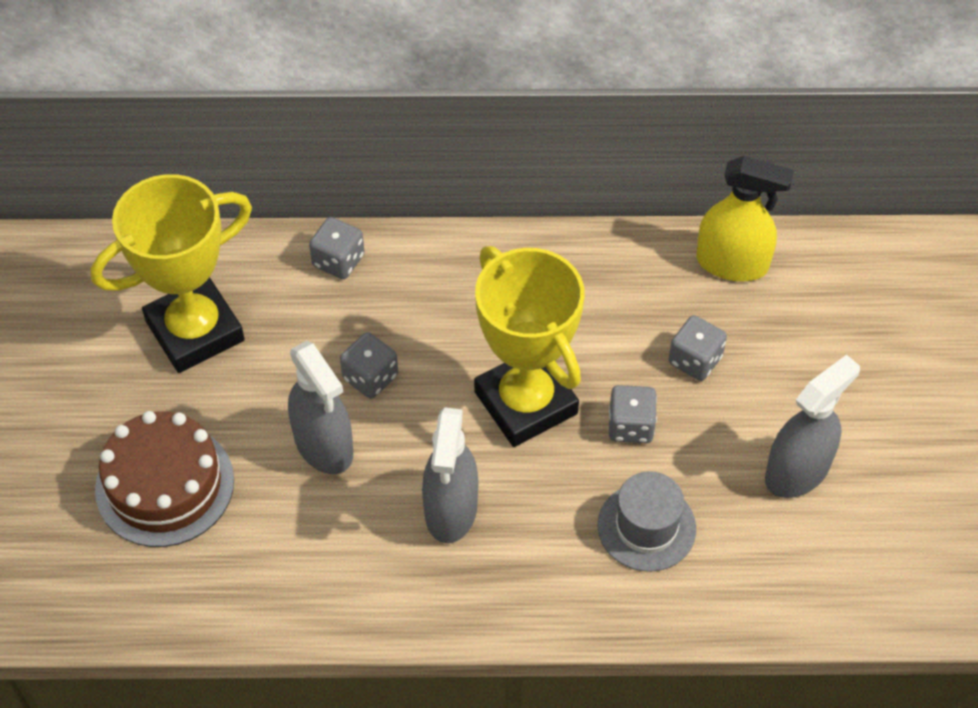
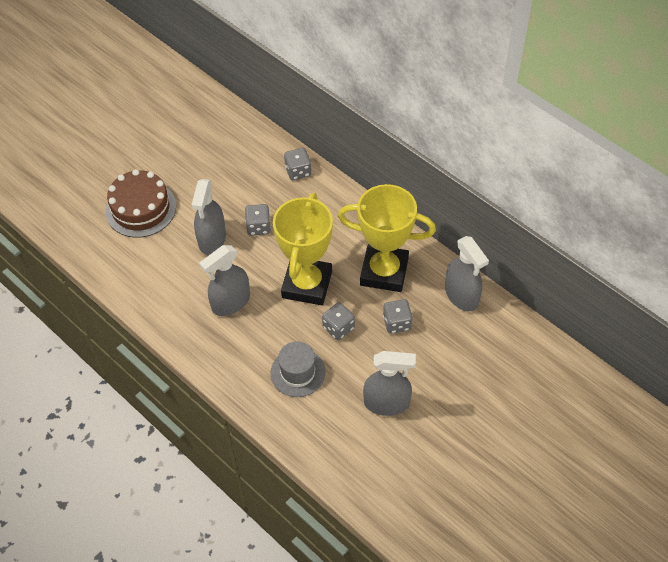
camera: 45 degrees right, 0 degrees up
(195, 331) = (214, 158): yellow trophy -> yellow trophy (384, 272)
(732, 263) = (461, 296): yellow spray bottle -> grey spray bottle

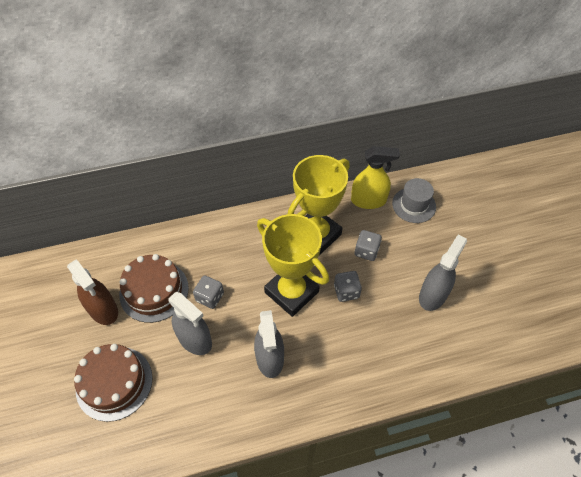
camera: 60 degrees left, 0 degrees up
(196, 162) = (103, 310): none -> brown spray bottle
(237, 184) = (154, 291): none -> brown cake
(298, 171) = (178, 241): grey dice -> none
(298, 372) = (370, 342): grey hat -> grey hat (414, 205)
(461, 296) = (368, 200): grey spray bottle -> yellow spray bottle

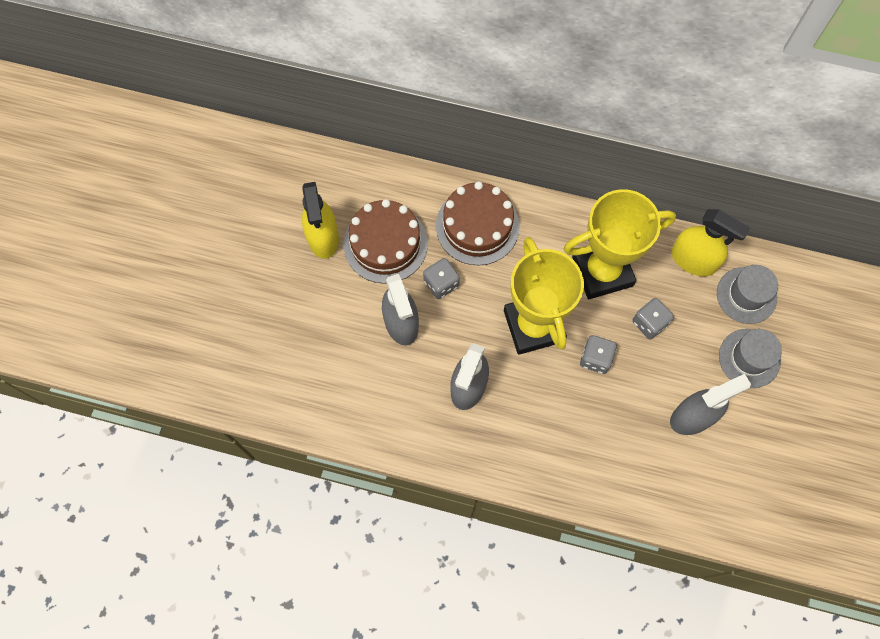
camera: 30 degrees right, 15 degrees up
(103, 310) = (323, 237): brown spray bottle -> yellow spray bottle
(114, 383) = (299, 325): brown cake -> brown cake (477, 226)
(441, 241) = (749, 358): none -> grey hat

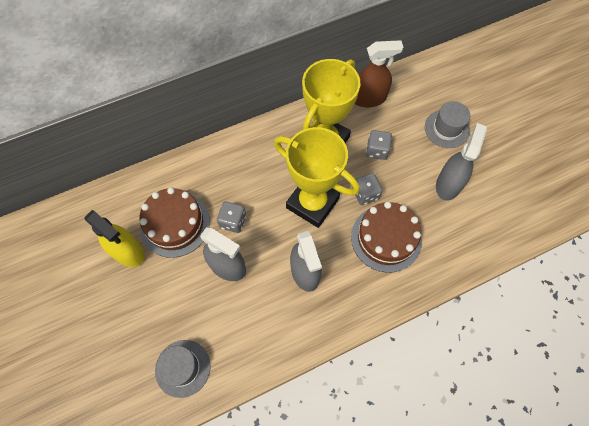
camera: 40 degrees left, 5 degrees down
(477, 226) = (226, 170): brown cake -> brown cake (386, 238)
(693, 260) = (369, 98): yellow spray bottle -> brown spray bottle
(746, 295) = (414, 96): grey hat -> grey hat (183, 368)

